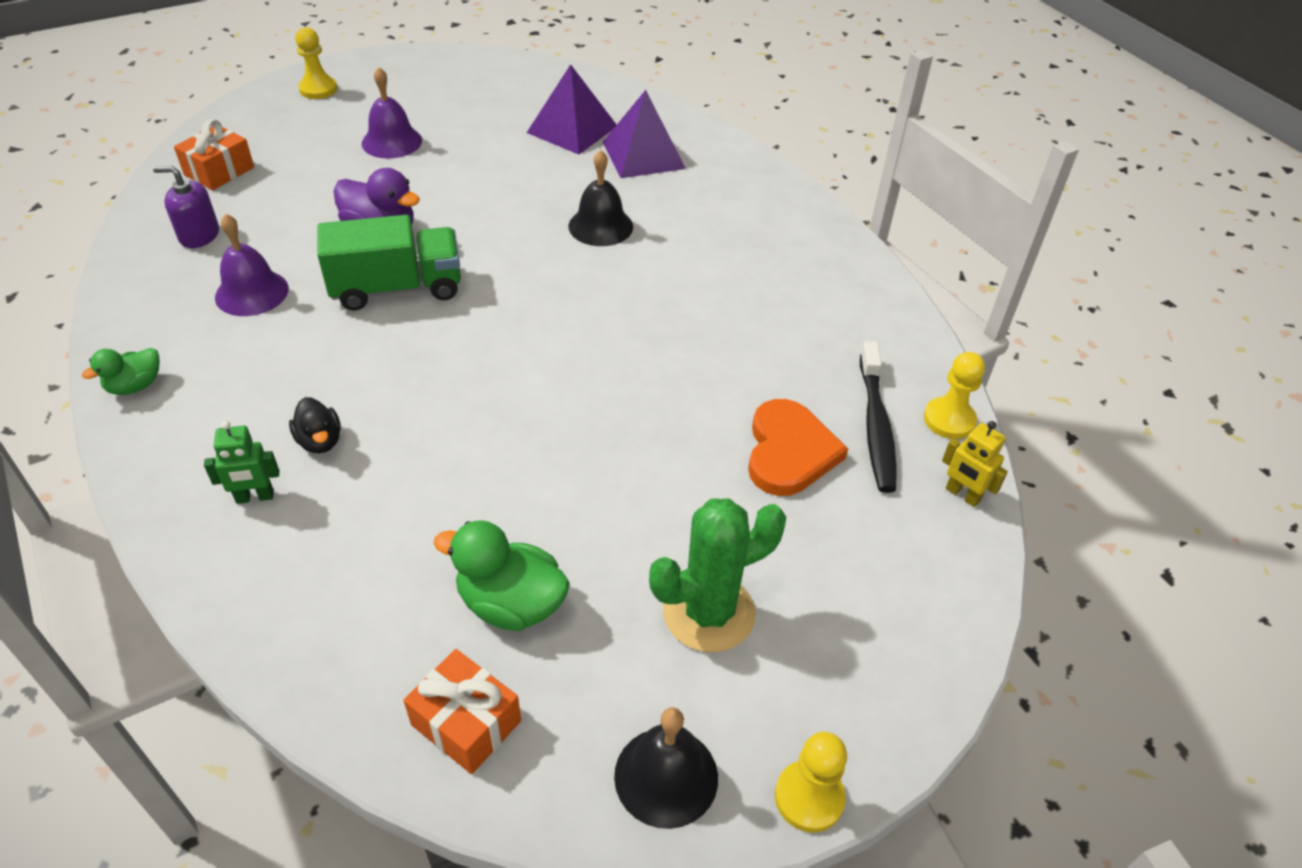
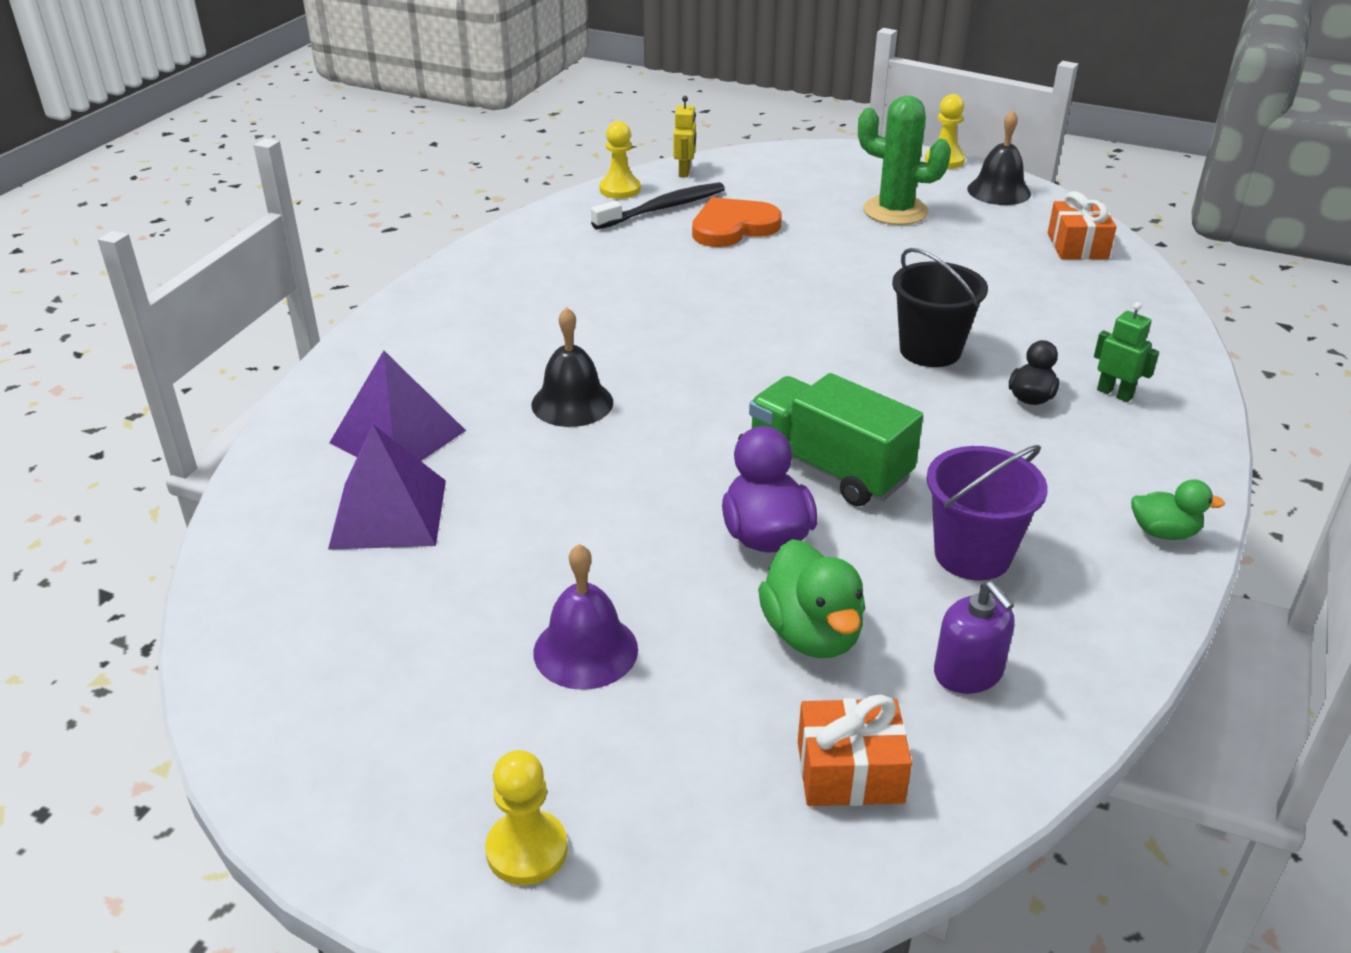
camera: 125 degrees left, 10 degrees down
(252, 292) = (972, 555): purple bell -> purple bucket
(445, 432) = (930, 350): none -> black bucket
(511, 604) = (998, 265): green duck -> green duck (811, 634)

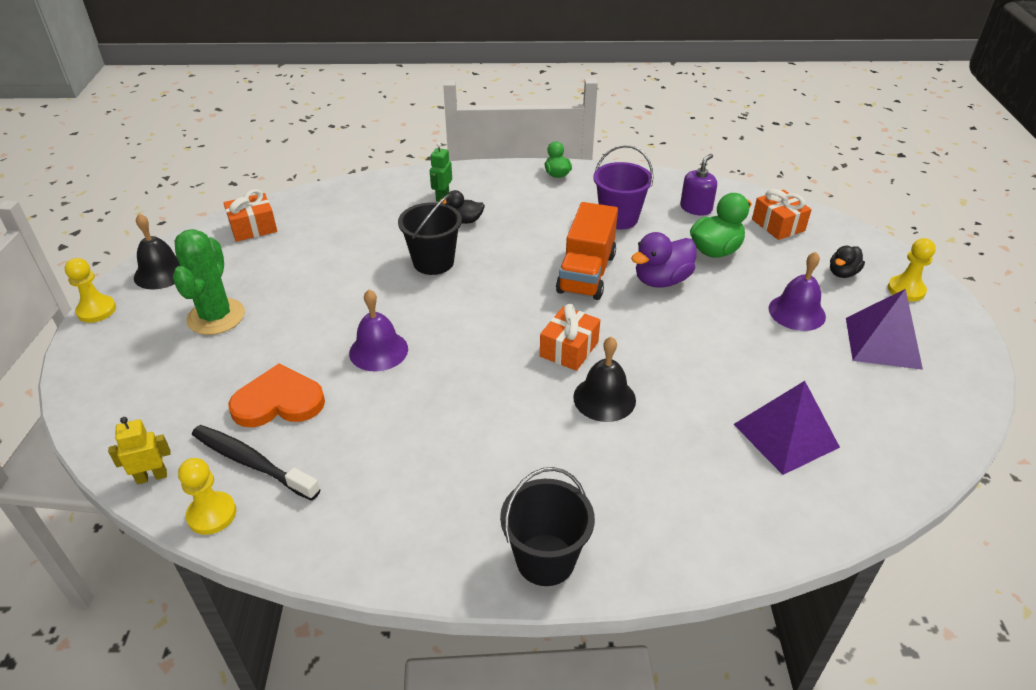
camera: 115 degrees left, 5 degrees up
(397, 436) = (714, 474): purple pyramid -> purple pyramid (883, 343)
(417, 313) = (545, 559): none -> black bucket
(639, 779) = (842, 273): none -> black duck
(676, 404) = (569, 349): none -> orange gift
(733, 227) = (278, 401): orange heart -> orange heart turned 135 degrees clockwise
(771, 285) = (378, 350): none -> purple bell
(828, 468) = (586, 273): green truck -> orange truck

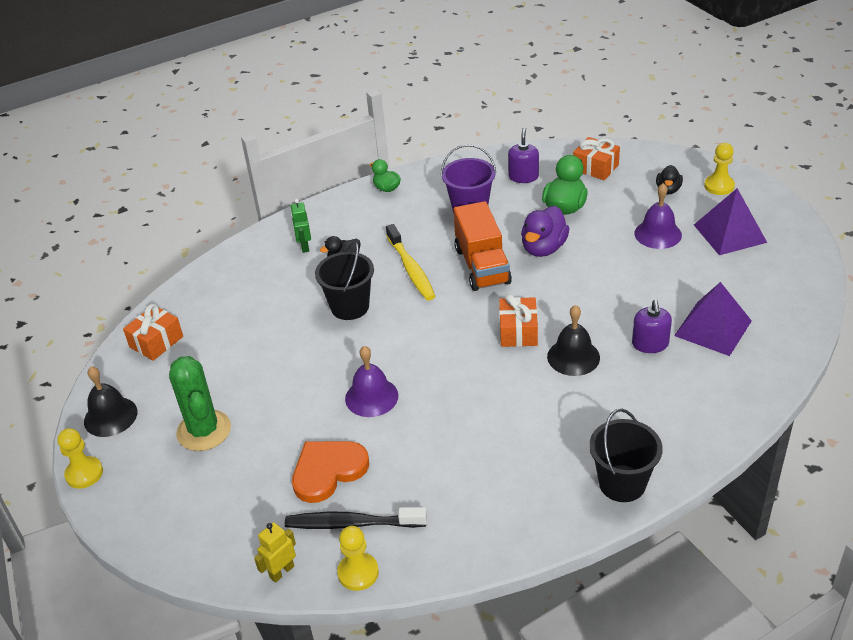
camera: 25 degrees left, 0 degrees up
(517, 251) = (411, 269): none -> yellow toothbrush
(699, 421) = (650, 344): none -> purple soap dispenser

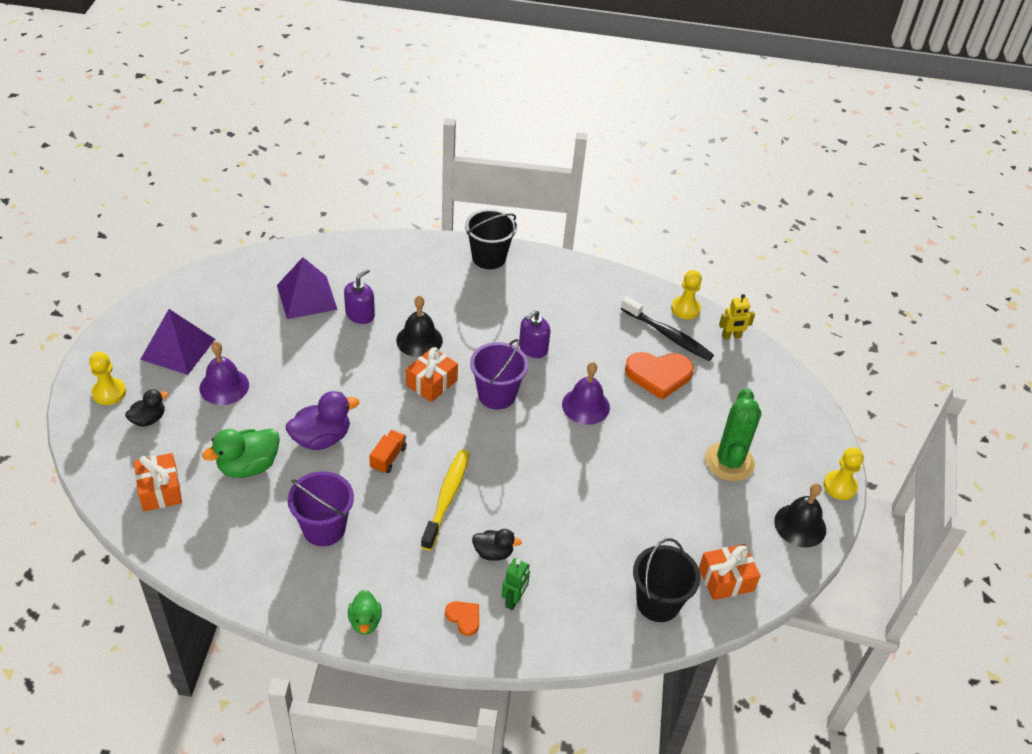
camera: 150 degrees left, 5 degrees up
(328, 221) = (464, 618): none -> orange heart
(350, 307) = (533, 496): black bucket -> black bucket (658, 603)
(455, 357) = (497, 395): none -> purple bucket
(482, 266) = (388, 458): orange truck -> orange truck, size x0.48
(523, 177) = (230, 531): purple soap dispenser -> purple soap dispenser (533, 348)

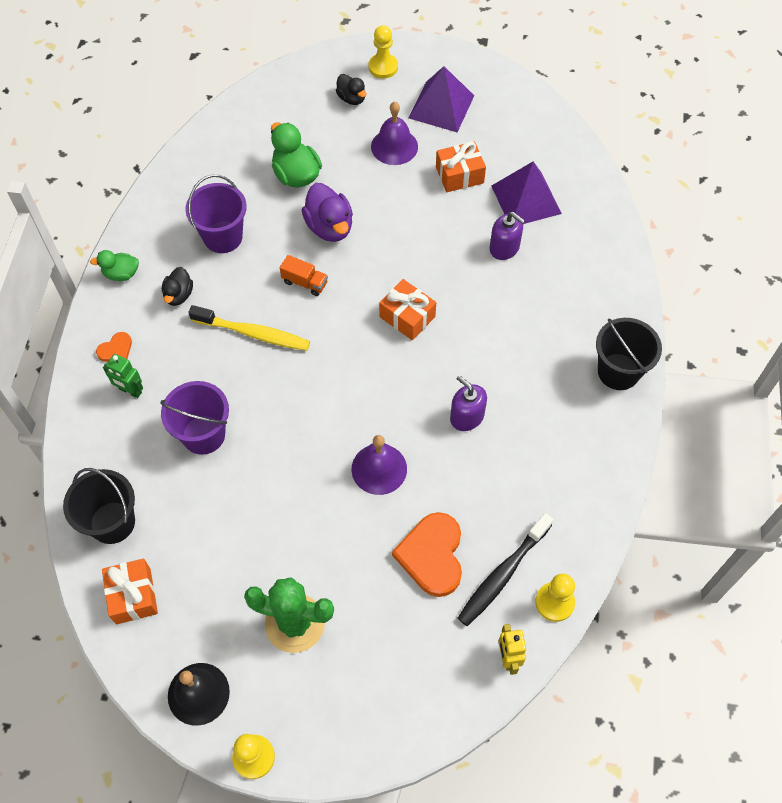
camera: 95 degrees right, 15 degrees up
(160, 490) = (271, 118): orange gift -> orange gift (459, 175)
(419, 340) = (470, 303): black bell -> none
(493, 553) = (185, 374): black duck -> black duck (179, 295)
(497, 395) = (392, 378): purple bucket -> purple bucket (203, 435)

